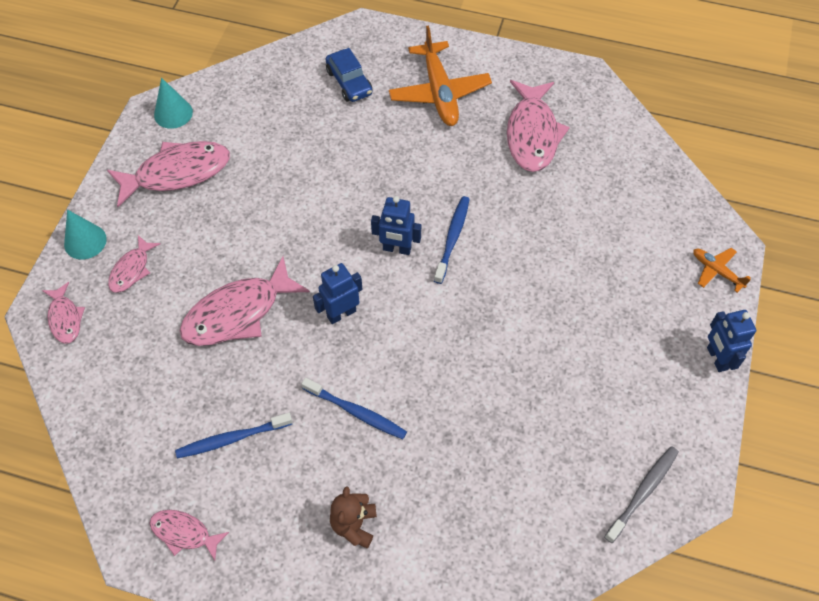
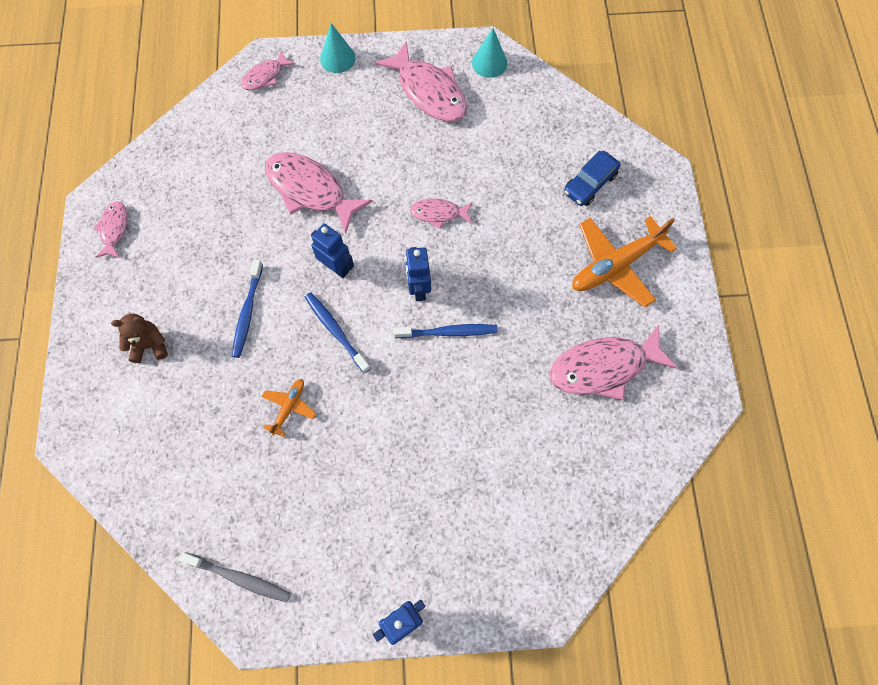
camera: 70 degrees right, 10 degrees up
(132, 270) = (323, 100): pink fish -> pink fish (438, 213)
(232, 438) = (198, 231): blue toothbrush -> blue toothbrush (336, 331)
(716, 271) = (508, 598): orange plane -> orange plane (289, 407)

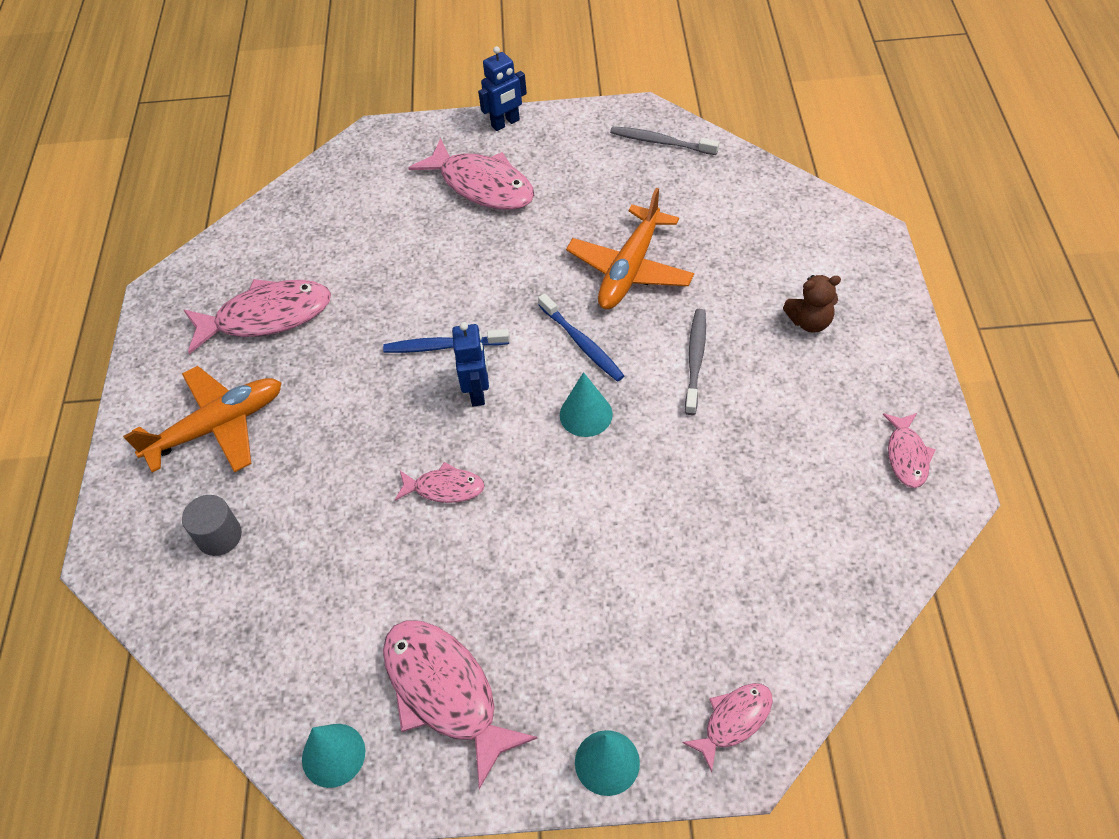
camera: 175 degrees left, 15 degrees down
(247, 312) = (695, 360): blue toothbrush -> grey toothbrush
(289, 407) = (630, 269): orange plane -> orange plane, size x1.99
(310, 190) = (632, 517): pink fish -> pink fish (482, 185)
(336, 267) = (586, 414): blue robot -> turquoise cone
(590, 184) = (219, 536): blue car -> grey cylinder

